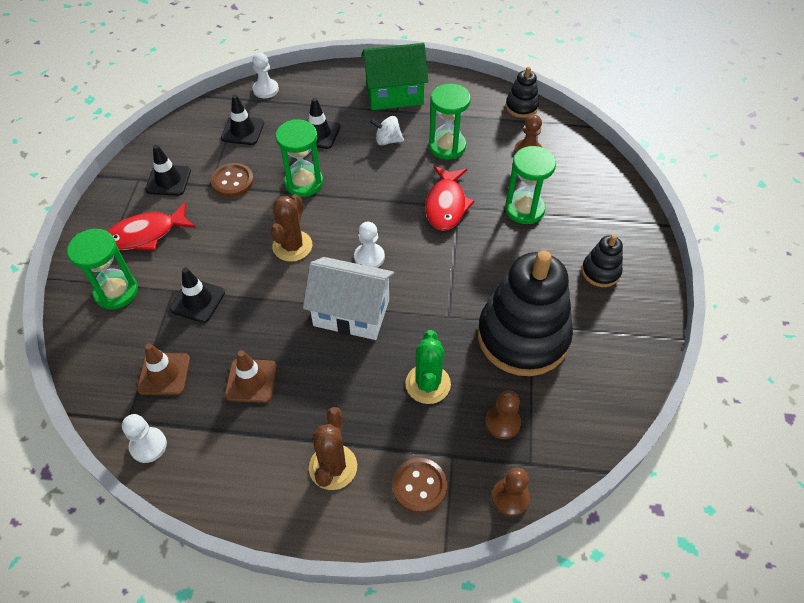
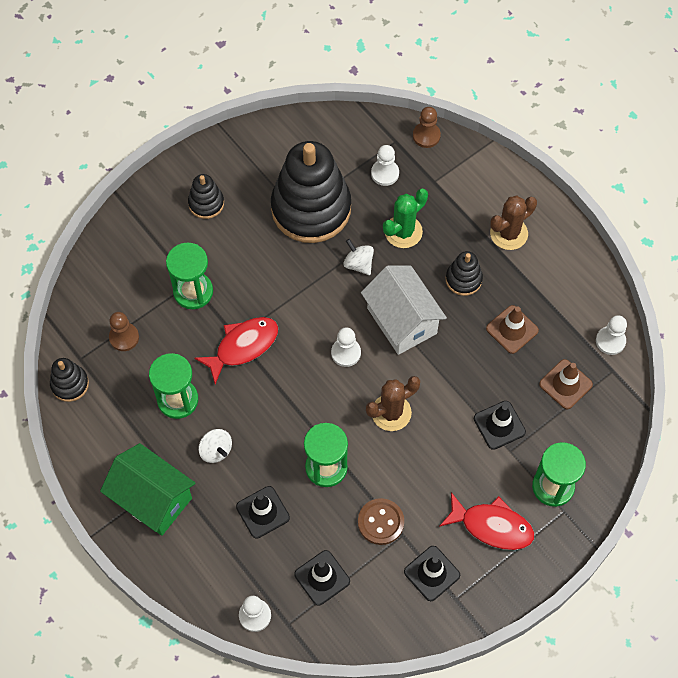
camera: 135 degrees left, 10 degrees up
(334, 388) = (463, 279): none -> black stacking toy
(419, 486) = (469, 182): brown button -> none
(433, 326) = (358, 264): none -> white spinning top
(502, 422) = (385, 173): brown pawn -> white pawn

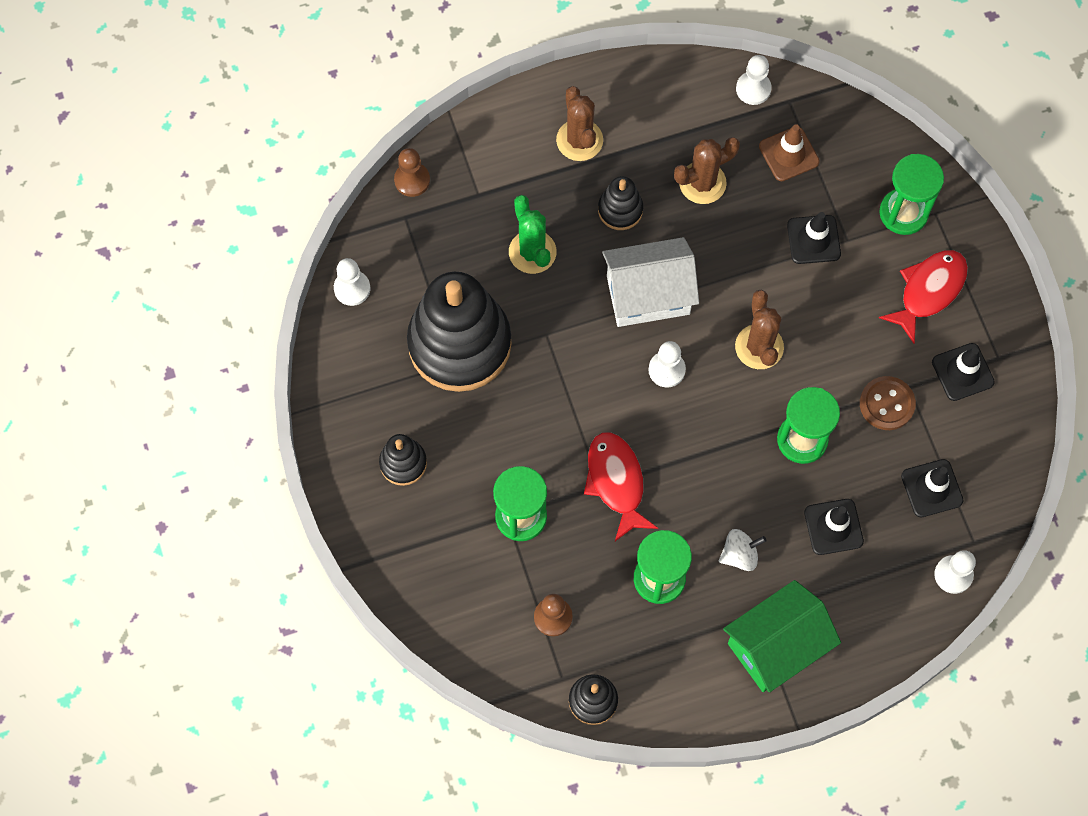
camera: 70 degrees left, 5 degrees up
(358, 264) = (556, 316): white spinning top -> none
(385, 173) = (445, 244): white pawn -> white pawn (352, 288)
(512, 329) = (702, 183): brown traffic cone -> brown cactus

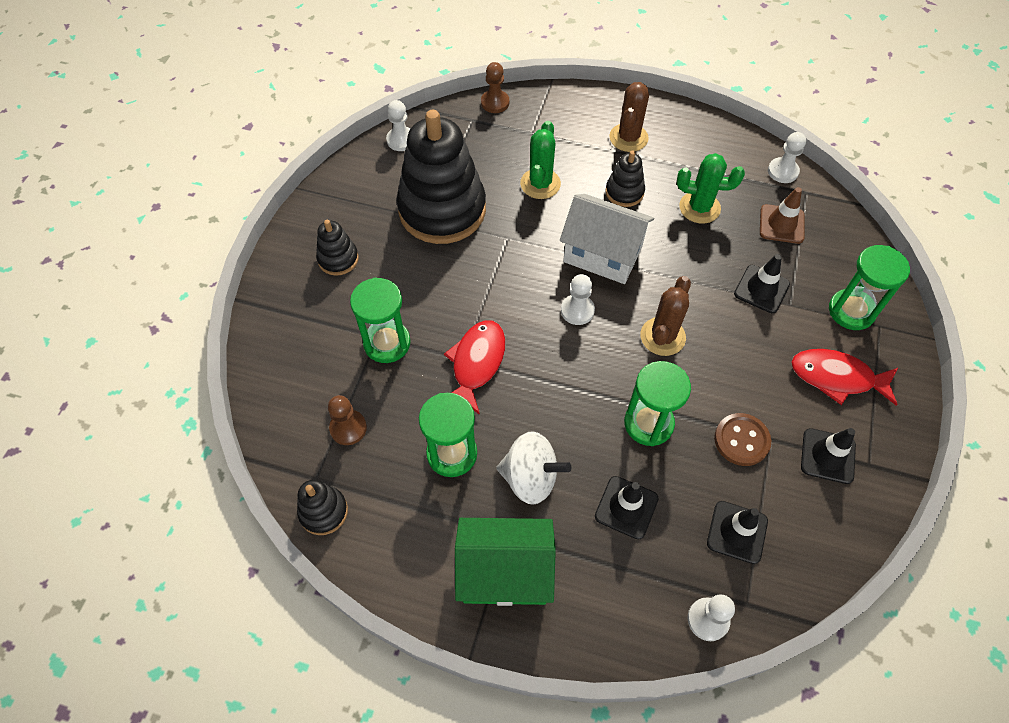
camera: 35 degrees right, 10 degrees down
(702, 183) = (699, 208): brown cactus -> green cactus
(739, 555) = (530, 478): white spinning top -> white spinning top, size x1.56
(928, 291) = (836, 377): red fish -> red fish turned 150 degrees counterclockwise

